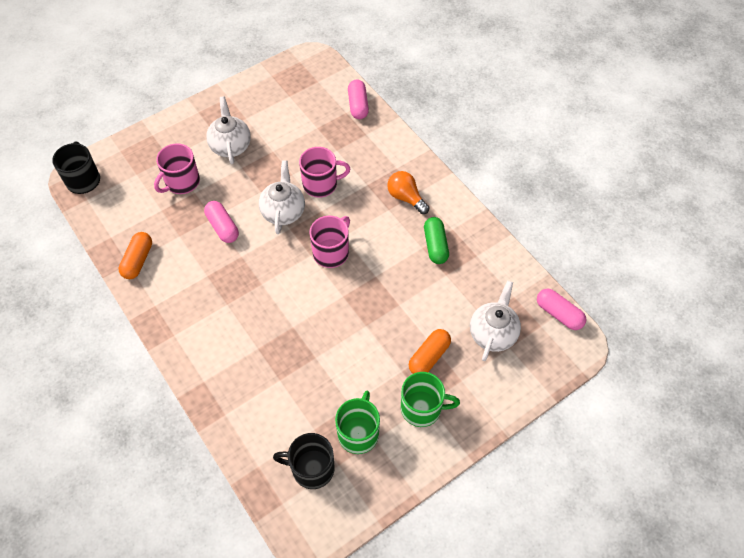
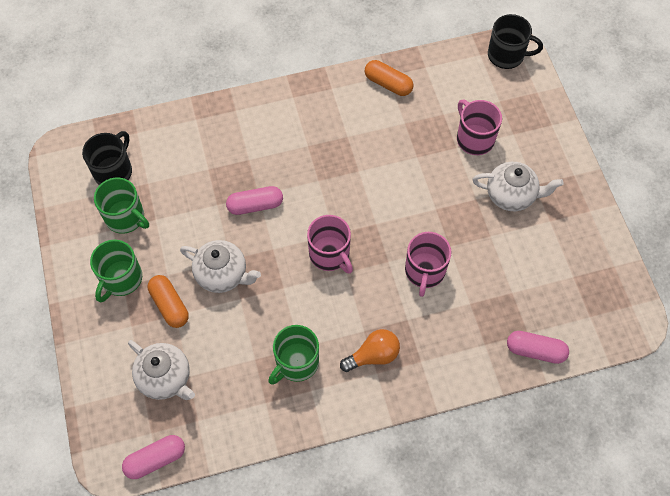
camera: 110 degrees right, 5 degrees up
(223, 227) = (401, 163): pink capsule -> pink capsule (255, 205)
(283, 212) = (400, 223): white teapot -> white teapot (222, 275)
(435, 245) = (296, 363): green capsule -> green mug

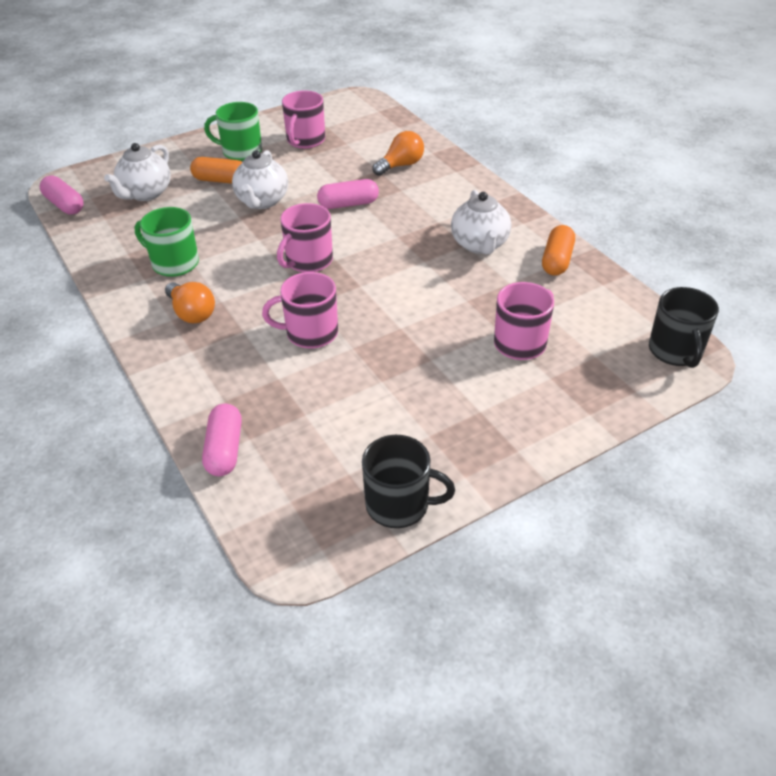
camera: 75 degrees right, 20 degrees down
(114, 171) = (351, 125): black mug -> black mug (399, 505)
(126, 217) = (305, 140): green mug -> pink mug
(169, 305) = (221, 180): orange capsule -> orange capsule turned 60 degrees clockwise
(208, 149) = (401, 165): none -> orange light bulb
(255, 205) = (348, 204): pink capsule -> pink capsule turned 75 degrees counterclockwise
(511, 195) = (451, 391): white teapot -> white teapot (480, 245)

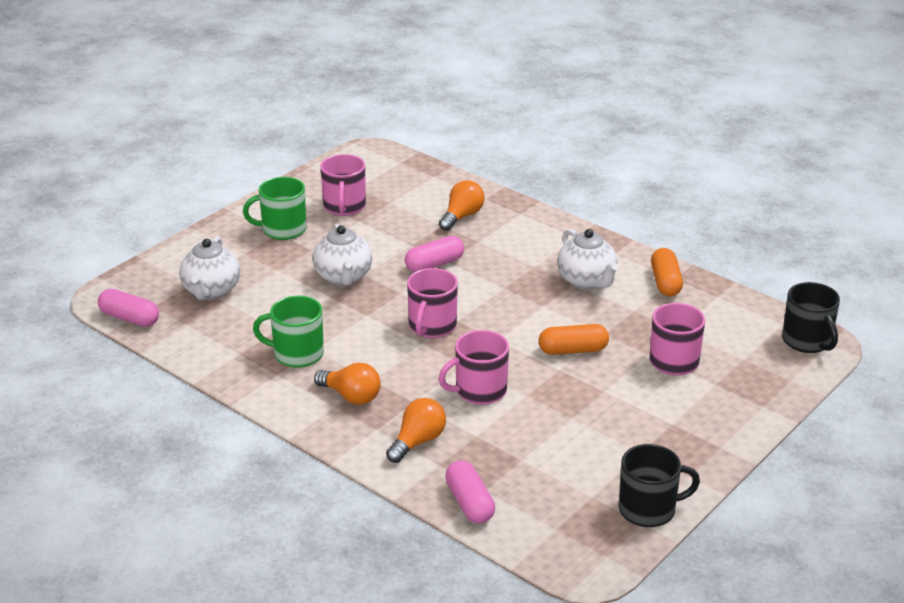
camera: 20 degrees left, 10 degrees down
(220, 372) = (418, 441): none -> orange light bulb
(221, 180) = (283, 263): orange capsule -> orange capsule (573, 350)

